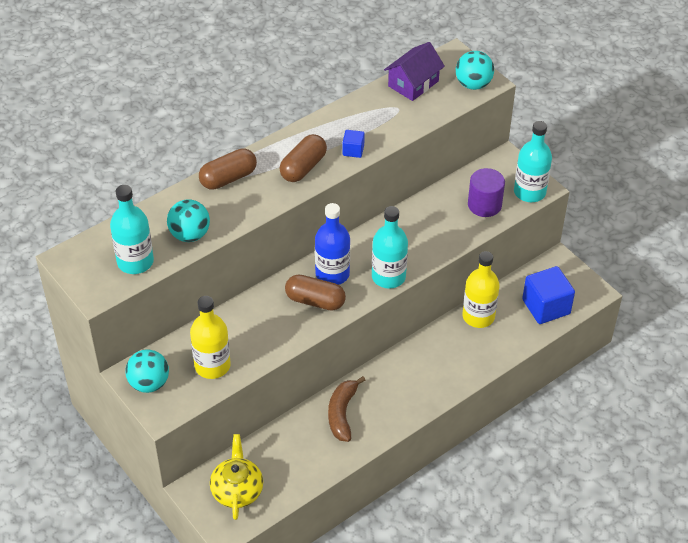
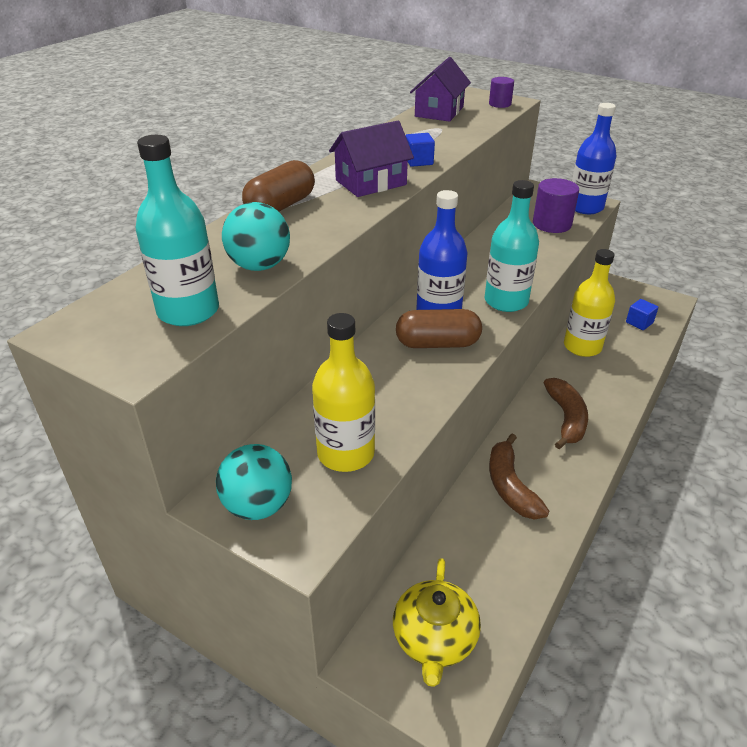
camera: 20 degrees left, 10 degrees down
(237, 490) = (434, 639): yellow teapot -> yellow teapot turned 150 degrees counterclockwise
(303, 167) = (371, 182): brown capsule -> purple house
(418, 375) = (566, 418): none -> brown banana
(473, 84) = (500, 104): turquoise ball -> purple cylinder
(529, 192) = (585, 207): turquoise bottle -> blue bottle
(546, 307) = (639, 322): blue cube -> blue cube, size x0.49

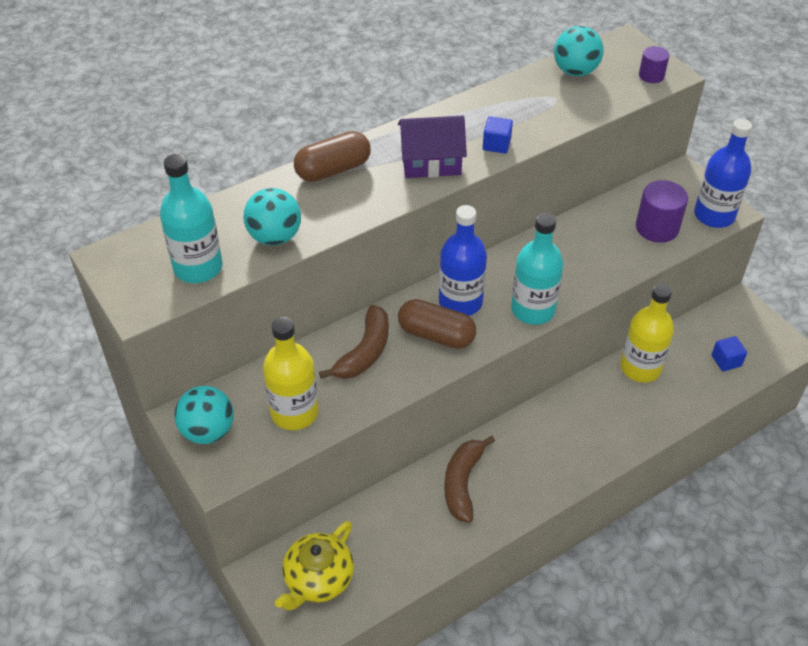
camera: 25 degrees right, 10 degrees up
(439, 111) = (575, 71): purple house -> turquoise ball
(566, 418) = (563, 438): brown banana -> brown banana (364, 352)

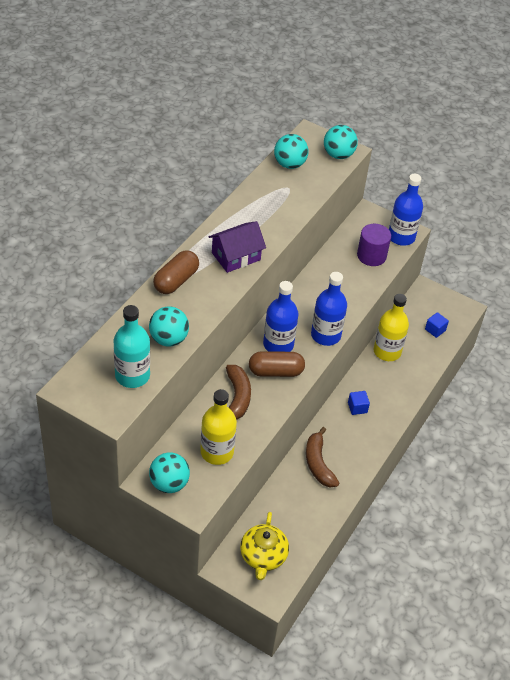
camera: 30 degrees left, 0 degrees up
(496, 144) = (270, 232): blue cube -> blue cube (357, 407)
(533, 310) = (325, 335): turquoise bottle -> blue bottle
(651, 75) = (338, 155): purple cylinder -> turquoise ball

